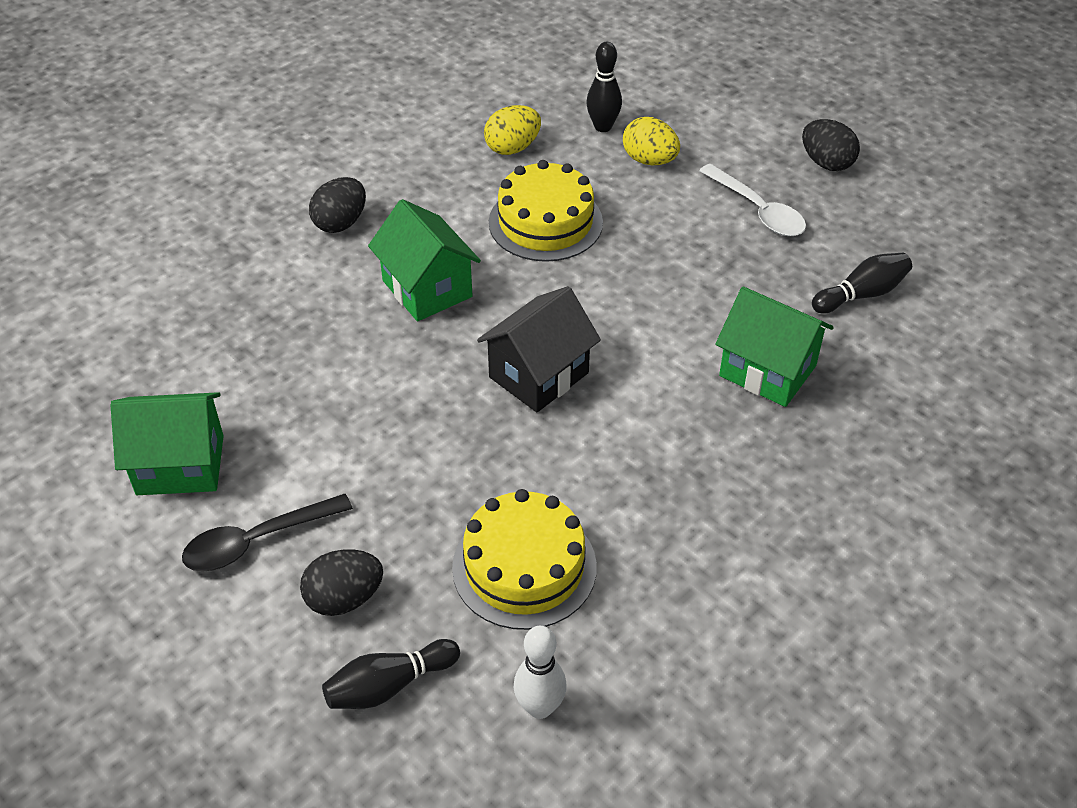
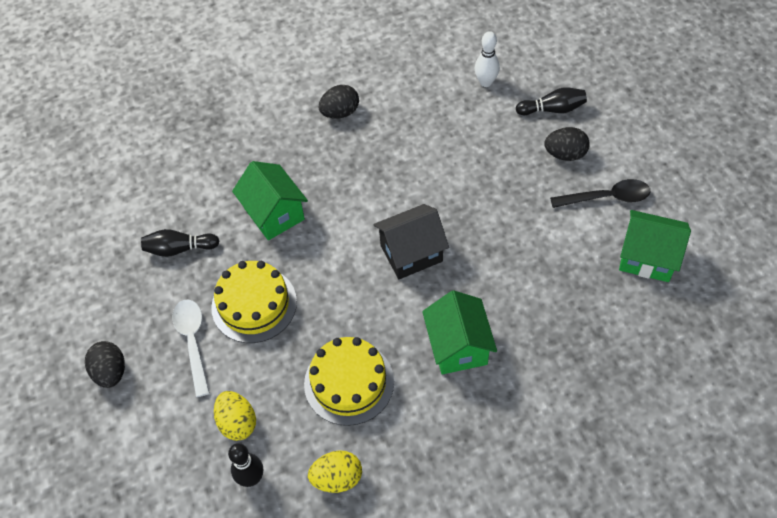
camera: 155 degrees left, 10 degrees up
(340, 223) = (504, 436): black egg -> black egg (340, 112)
(524, 567) = (467, 144): yellow cake -> yellow cake (254, 304)

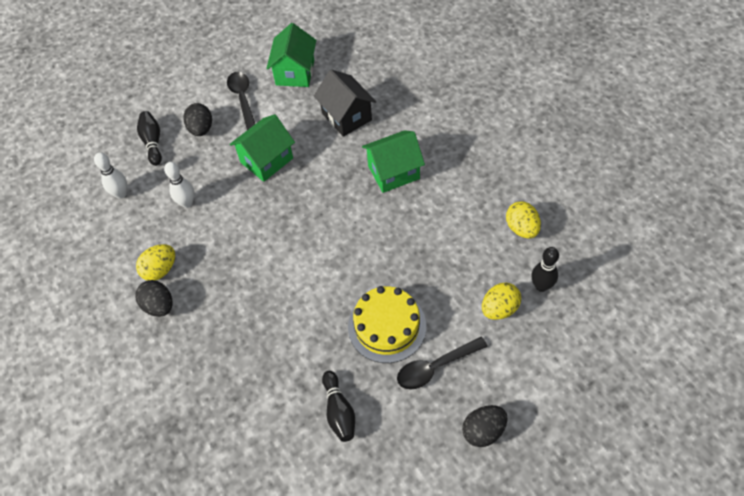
camera: 100 degrees left, 0 degrees up
(193, 342) = (435, 367): white spoon -> black spoon
(274, 214) = (287, 335): green house -> green house (266, 160)
(349, 382) = (442, 237): yellow cake -> none
(381, 114) = (160, 270): none -> yellow egg
(411, 253) = (314, 217): black house -> black house (346, 116)
(460, 138) = (187, 203): none -> white bowling pin

